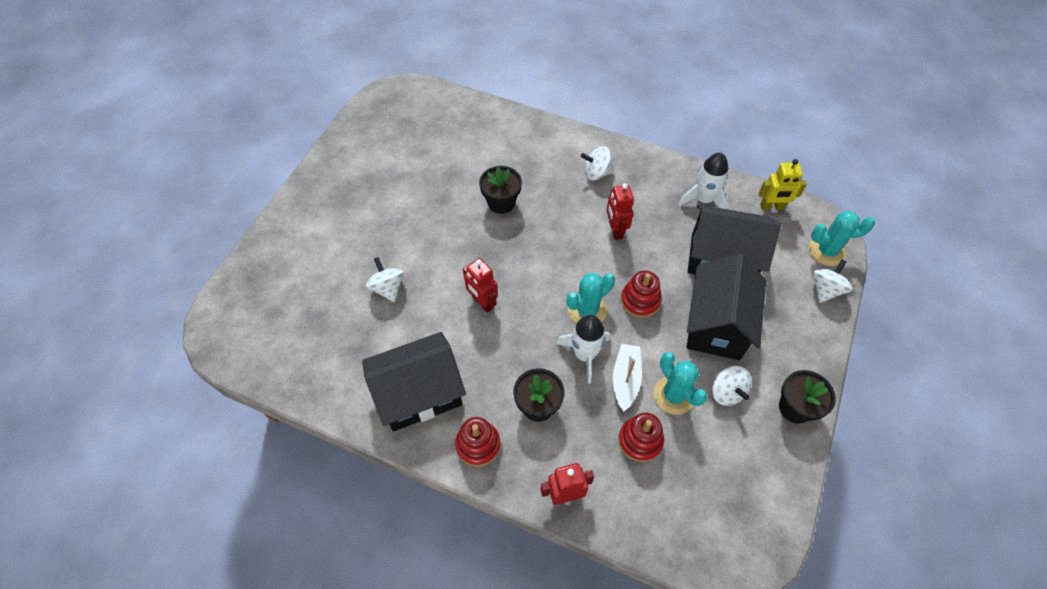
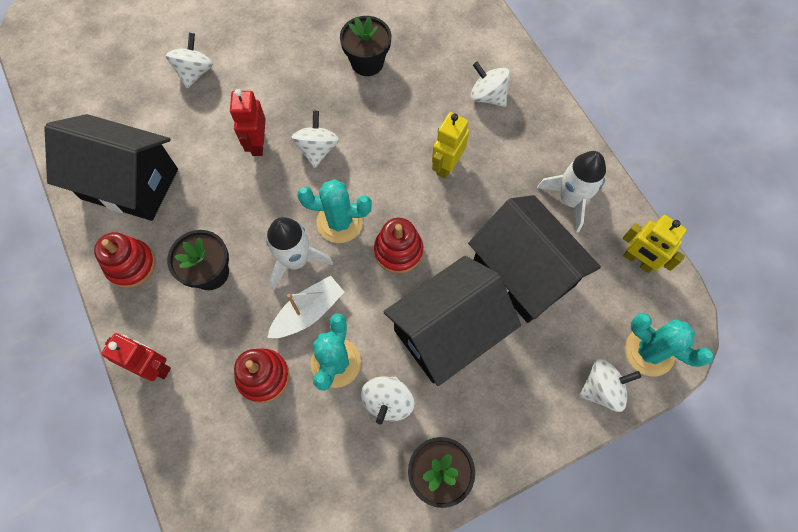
camera: 40 degrees right, 10 degrees up
(526, 277) = (317, 149): none -> white spinning top
(615, 230) = (447, 165): red robot -> yellow robot

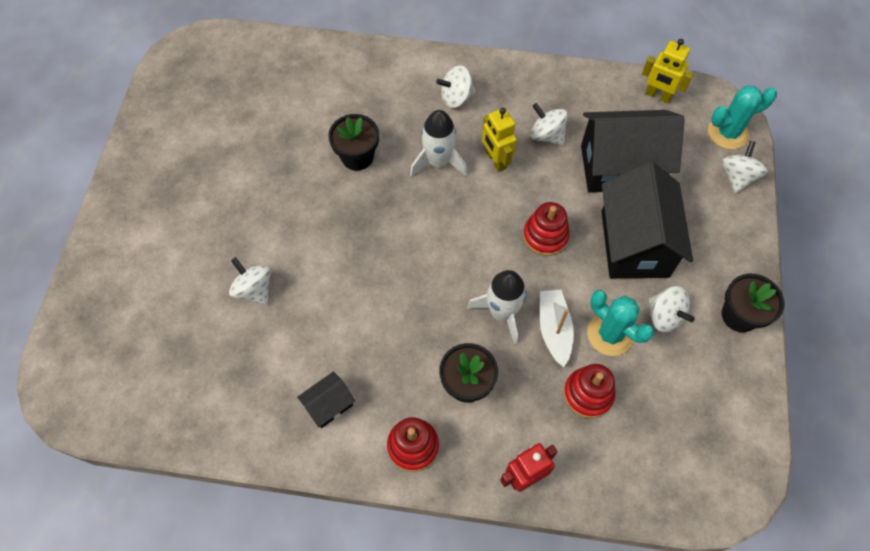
camera: 55 degrees left, 5 degrees down
(130, 184) = (329, 405): black house -> black house, size x0.46
(257, 144) = (370, 280): red robot -> none
(317, 149) = (411, 239): white spinning top -> white spinning top (546, 135)
(339, 222) = (490, 262): turquoise cactus -> none
(570, 200) = (582, 103): white rocket -> white rocket (438, 162)
(638, 261) = (658, 96): yellow robot -> yellow robot turned 45 degrees clockwise

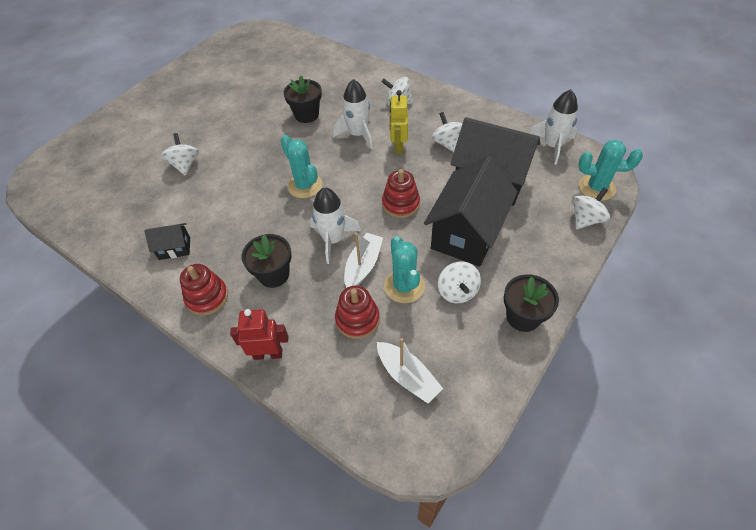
camera: 30 degrees right, 10 degrees down
(423, 257) = (305, 186): none -> turquoise cactus
(658, 96) = (552, 146): yellow robot -> white rocket
(673, 430) = (407, 376): none -> white boat

